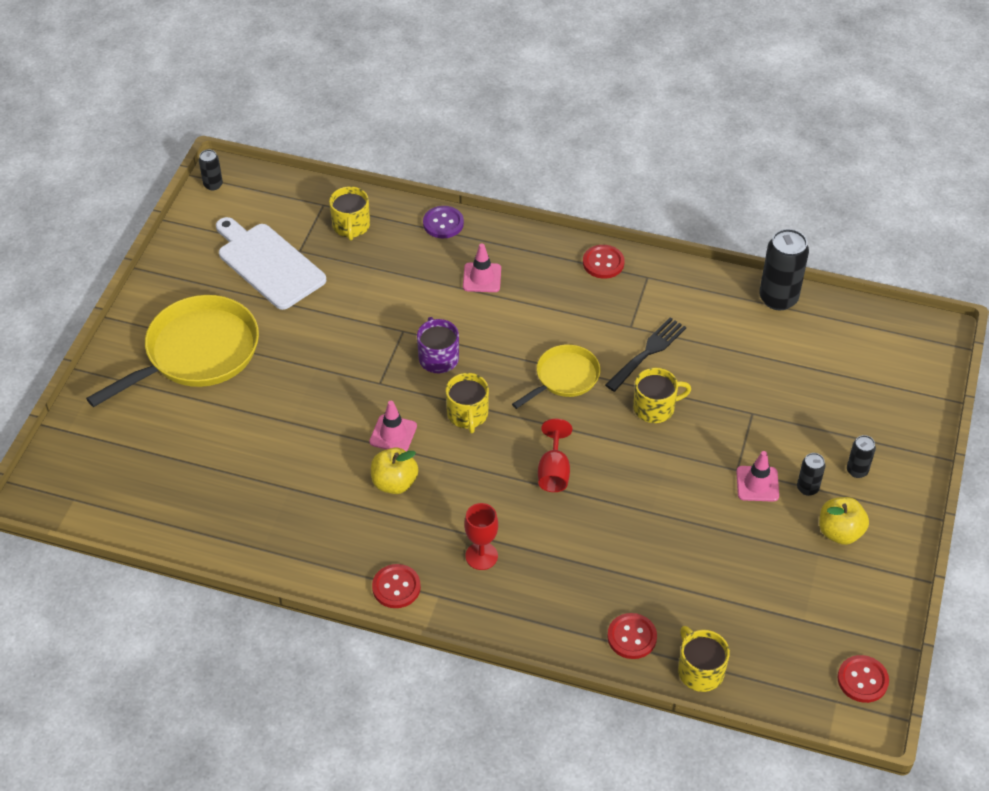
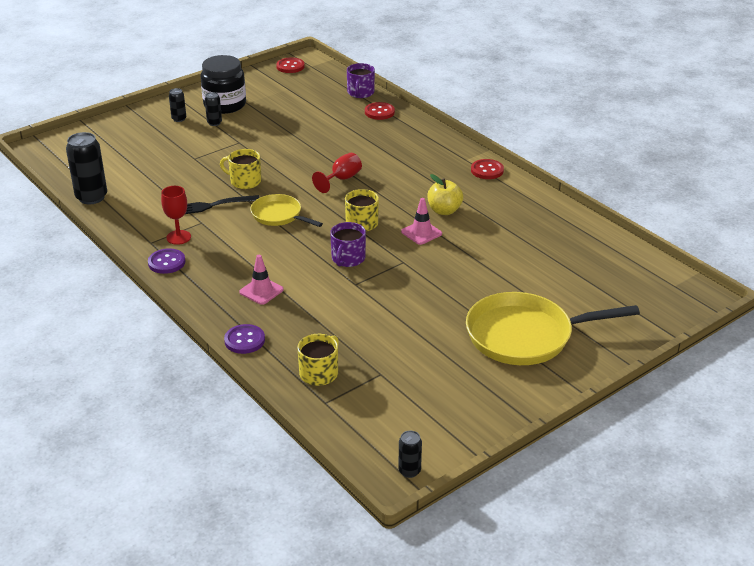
camera: 145 degrees left, 15 degrees down
(268, 264) = (416, 375): white cutting board -> none
(481, 556) = (425, 164): red goblet -> red goblet (178, 237)
(564, 378) = (279, 215): yellow pan -> yellow pan turned 45 degrees clockwise
(603, 263) = (166, 262): red button -> purple button
(700, 670) = (360, 93): yellow mug -> purple mug
(757, 484) = (237, 133): pink traffic cone -> none
(839, 532) = (225, 105): yellow apple -> black jar

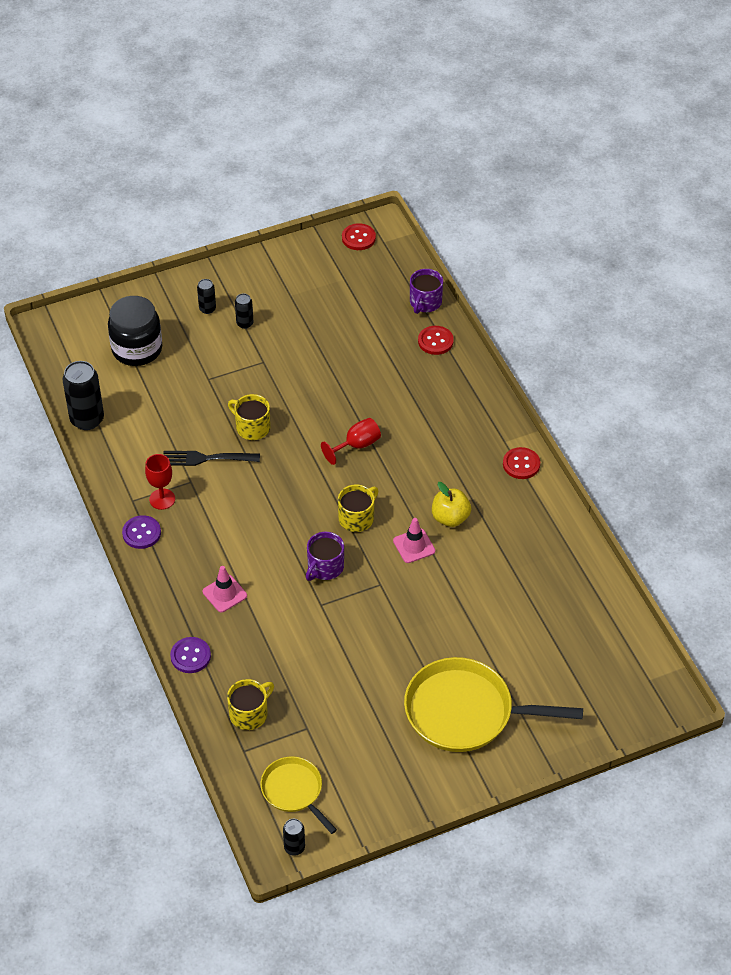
camera: 15 degrees right, 15 degrees up
(225, 105) = (264, 294): black jar -> black jar (137, 349)
(279, 215) = (273, 488): yellow pan -> yellow pan (294, 791)

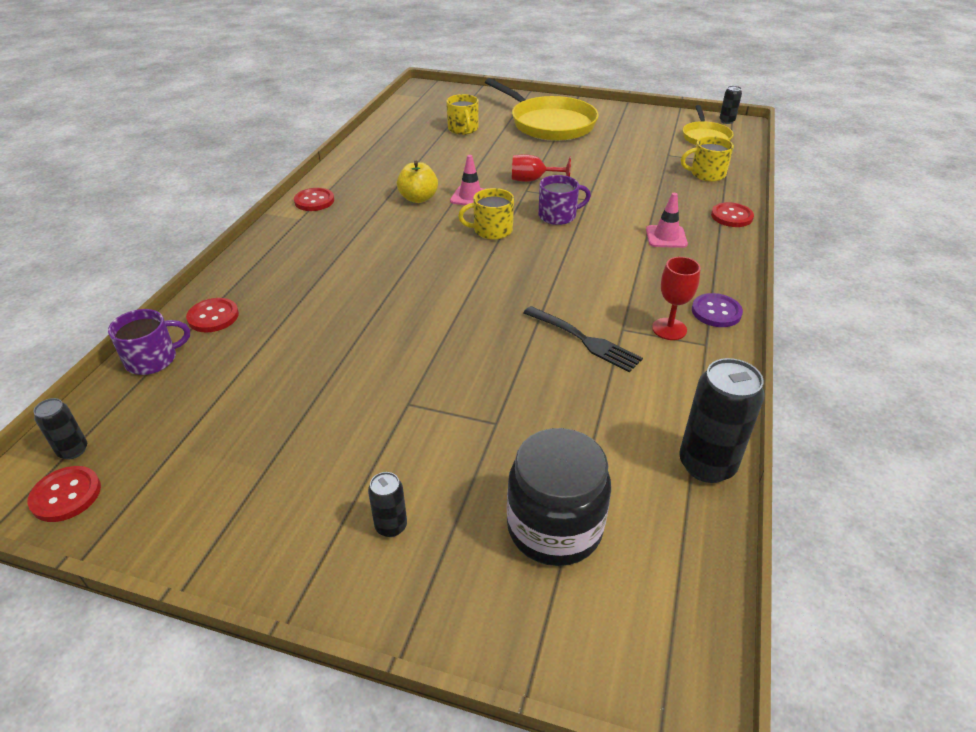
camera: 140 degrees left, 10 degrees down
(190, 656) = (731, 216): purple button -> red button
(245, 323) = (369, 468): black can -> black can (73, 450)
(252, 427) = (502, 342): yellow mug -> yellow mug (463, 129)
(356, 445) = (421, 275): red goblet -> red goblet (533, 180)

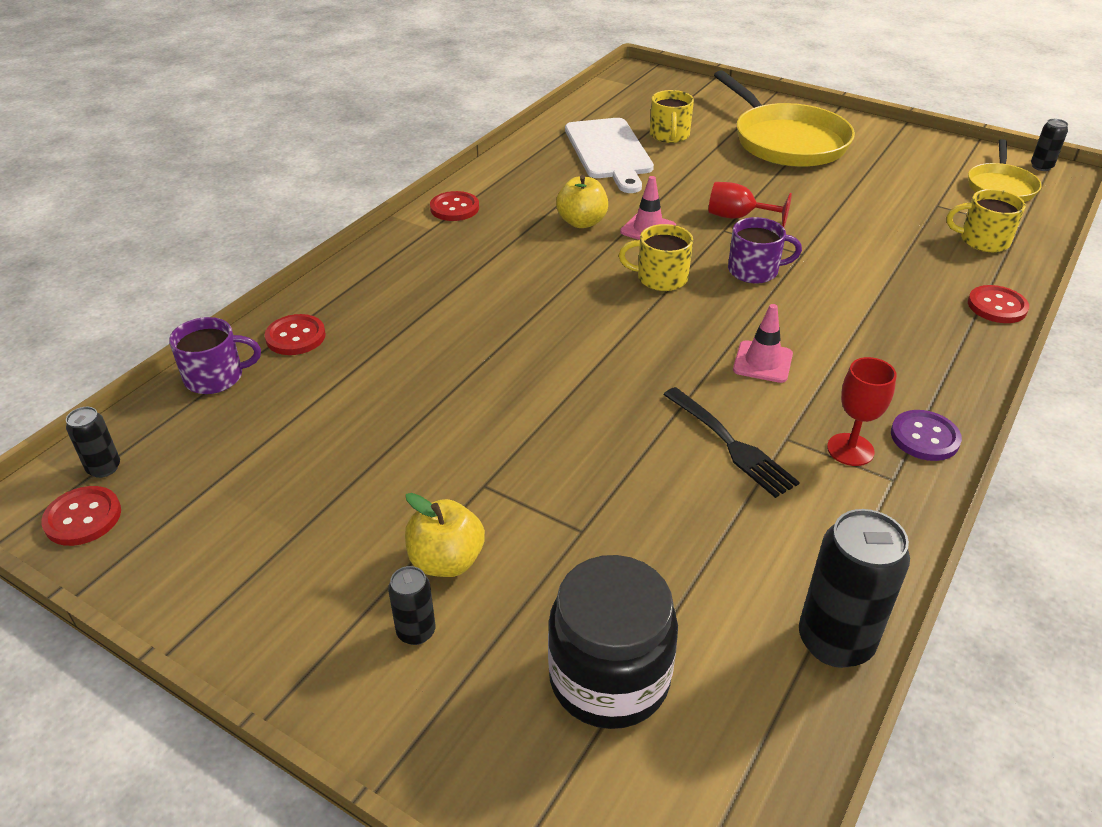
camera: 15 degrees right, 0 degrees up
(397, 467) = (446, 561): none -> yellow apple
(422, 146) = (609, 152): none -> white cutting board
(666, 237) = (892, 322): pink traffic cone -> pink traffic cone (762, 362)

